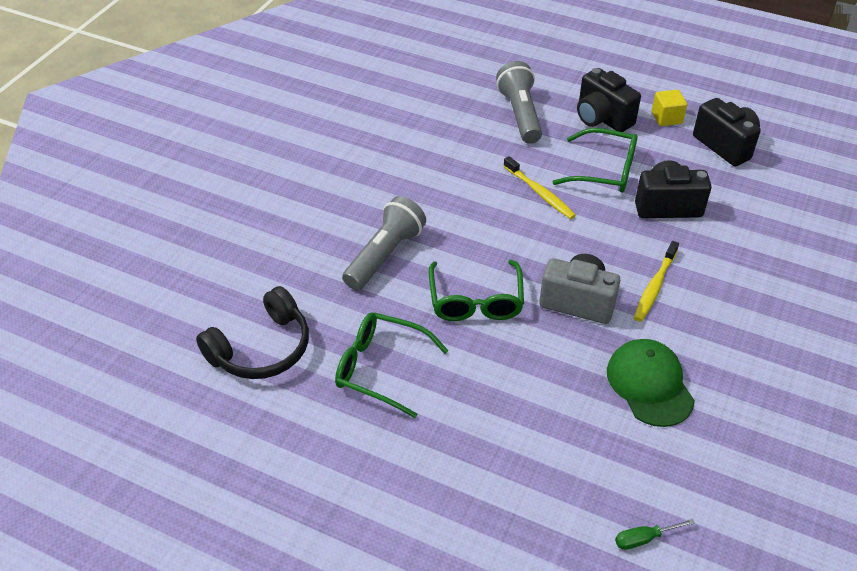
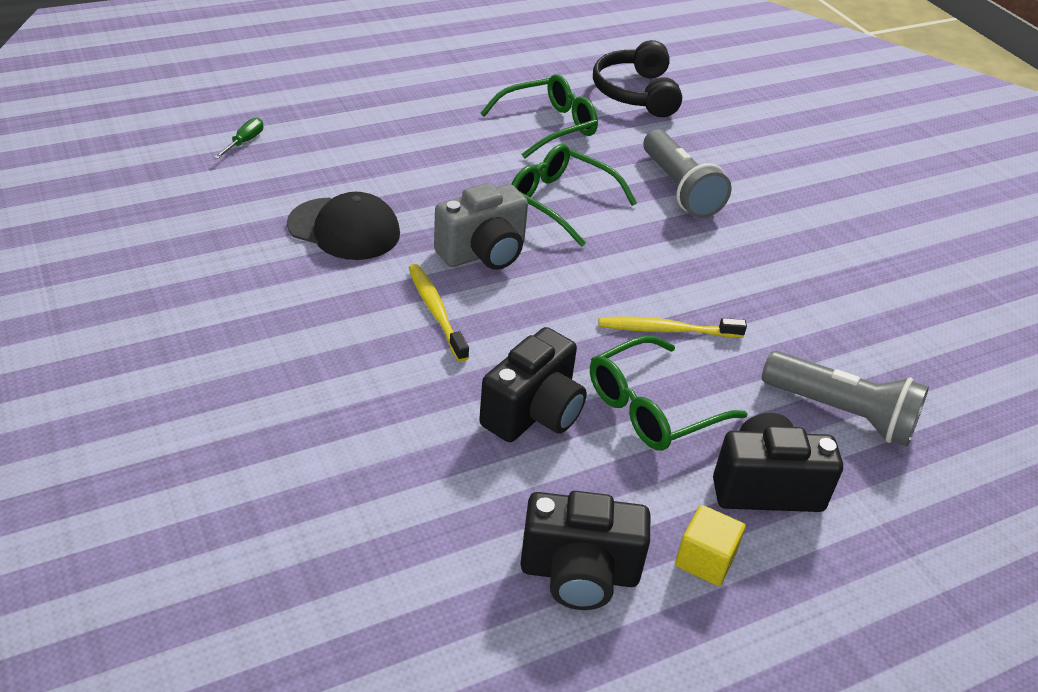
camera: 125 degrees right, 5 degrees down
(649, 384) = (344, 229): green cap -> black cap

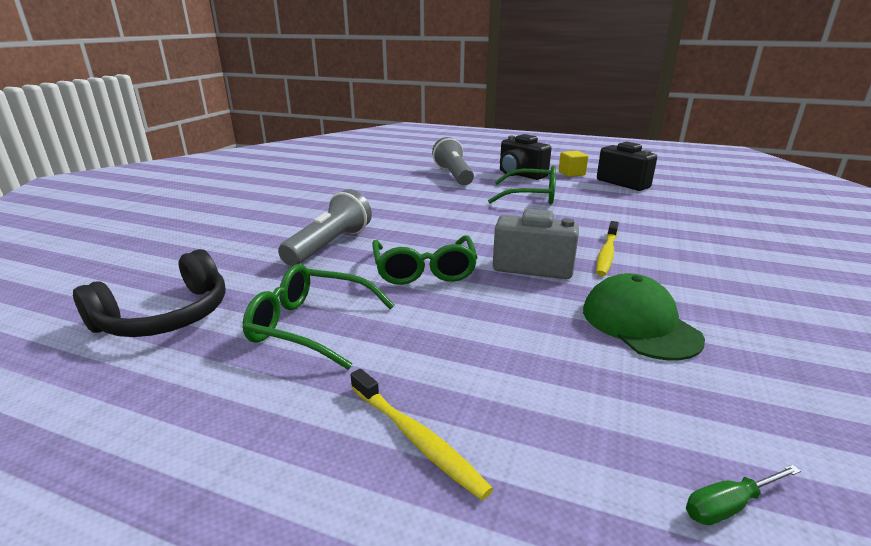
camera: 130 degrees left, 15 degrees down
(344, 229) = (639, 323): black cap -> green cap
(533, 413) = (593, 210): black camera -> none
(667, 330) = (477, 208): yellow toothbrush -> yellow toothbrush (416, 438)

